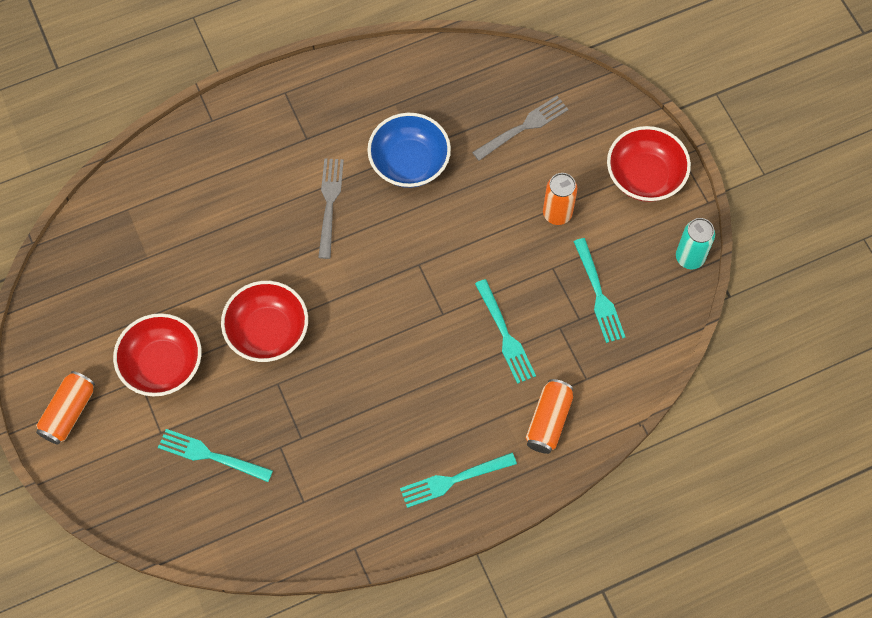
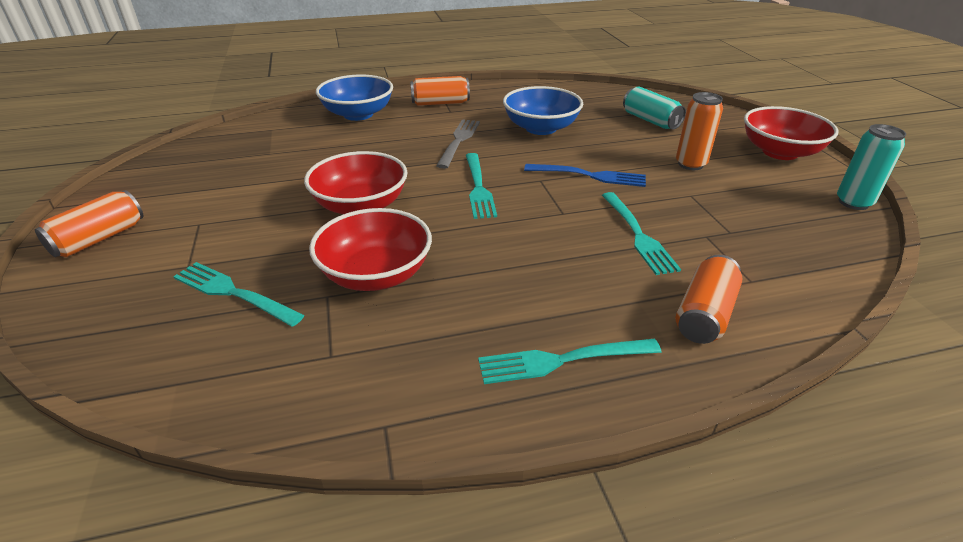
camera: 10 degrees right, 30 degrees down
(162, 365) = (232, 216): red bowl -> red bowl (376, 274)
(208, 161) = (358, 114): none -> blue bowl
(291, 120) = (440, 103): none -> orange can
(463, 250) = (589, 176): none -> blue fork
(523, 127) = (650, 120): grey fork -> turquoise can
(598, 294) = (750, 217): turquoise fork -> turquoise fork (478, 187)

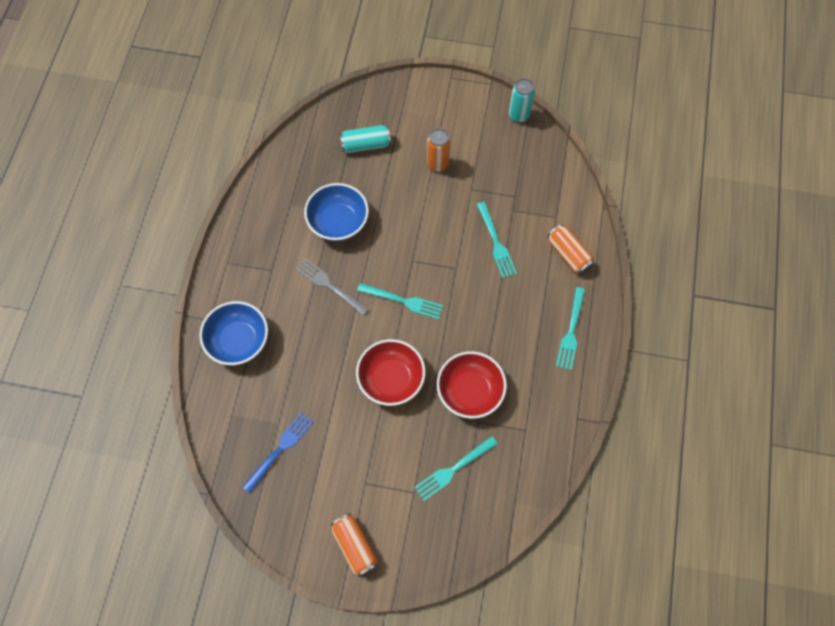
camera: 65 degrees left, 30 degrees up
(440, 103) = (250, 271): orange can -> none
(589, 176) = (421, 229): blue fork -> blue fork (280, 449)
(638, 234) = (496, 242): turquoise fork -> turquoise fork turned 60 degrees clockwise
(780, 152) = (449, 104): red bowl -> none

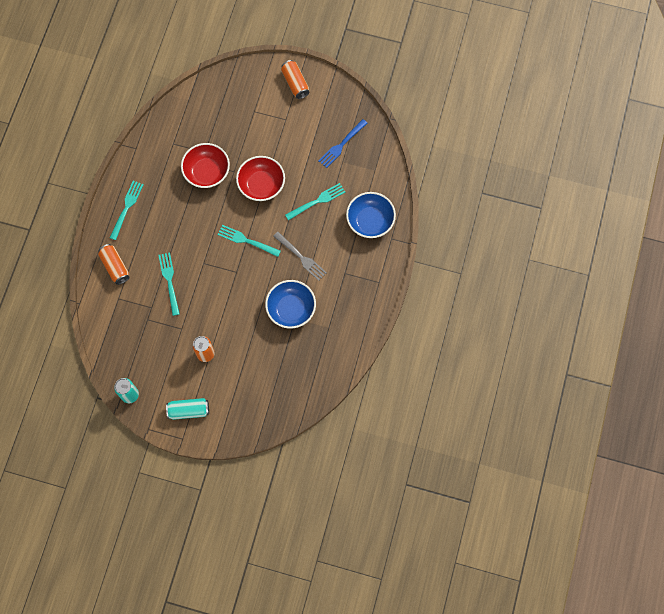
camera: 175 degrees left, 5 degrees up
(365, 145) = (263, 377): turquoise can -> turquoise can (188, 410)
(453, 469) = (226, 123): turquoise fork -> turquoise fork (317, 201)

